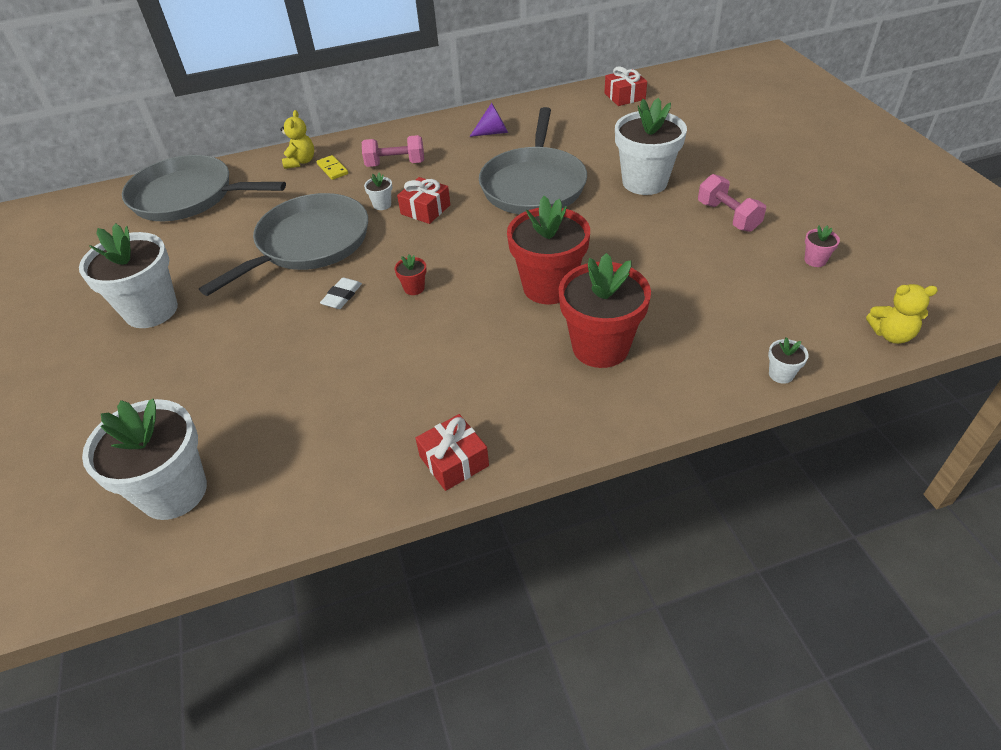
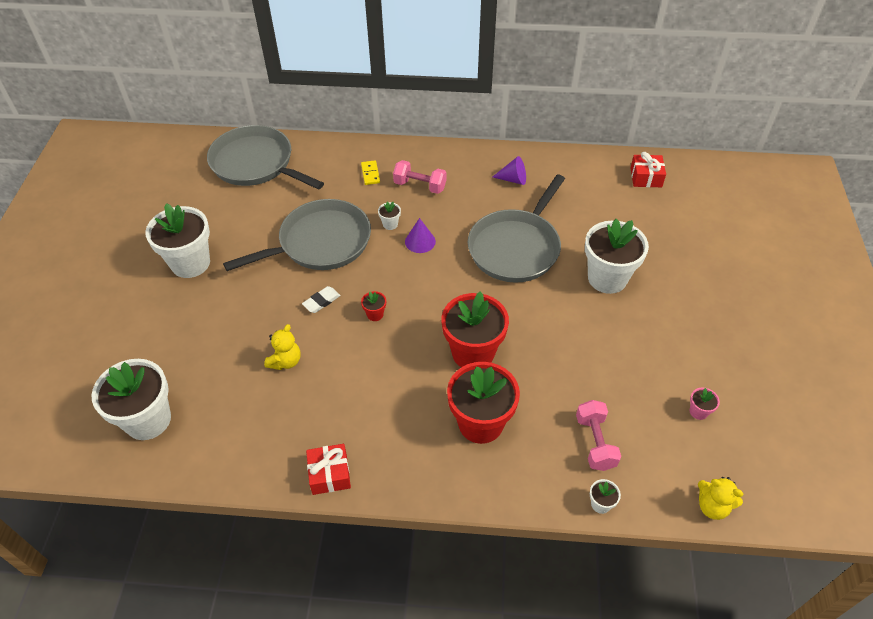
camera: 20 degrees right, 5 degrees up
(300, 162) = (350, 157): yellow teddy bear -> yellow teddy bear (285, 361)
(425, 209) = (420, 241): red gift -> purple cone
(728, 216) = (654, 340): pink dumbbell -> pink dumbbell (595, 442)

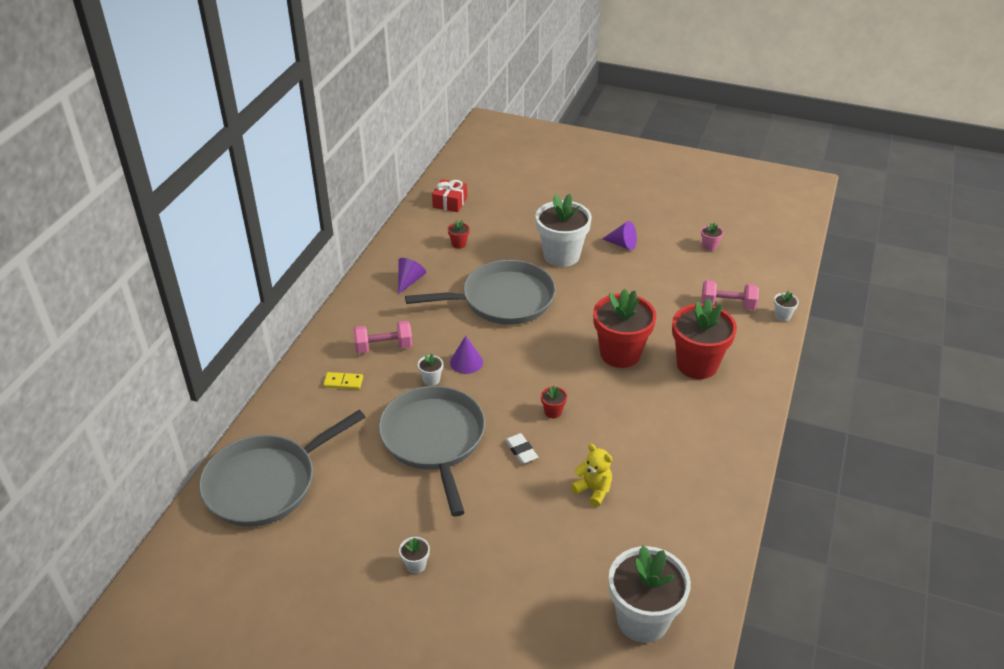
camera: 75 degrees left, 10 degrees down
(190, 263) = (416, 565): white flower pot -> white flower pot, size x0.40
(329, 474) = (733, 473): red gift -> none
(420, 186) = (384, 347): pink dumbbell -> pink dumbbell turned 45 degrees clockwise
(516, 248) = (503, 299): grey pan -> grey pan turned 60 degrees counterclockwise
(583, 199) = (459, 244): none -> red flower pot
(655, 326) = (622, 244): none -> purple cone
(712, 506) = (790, 264): yellow teddy bear -> none

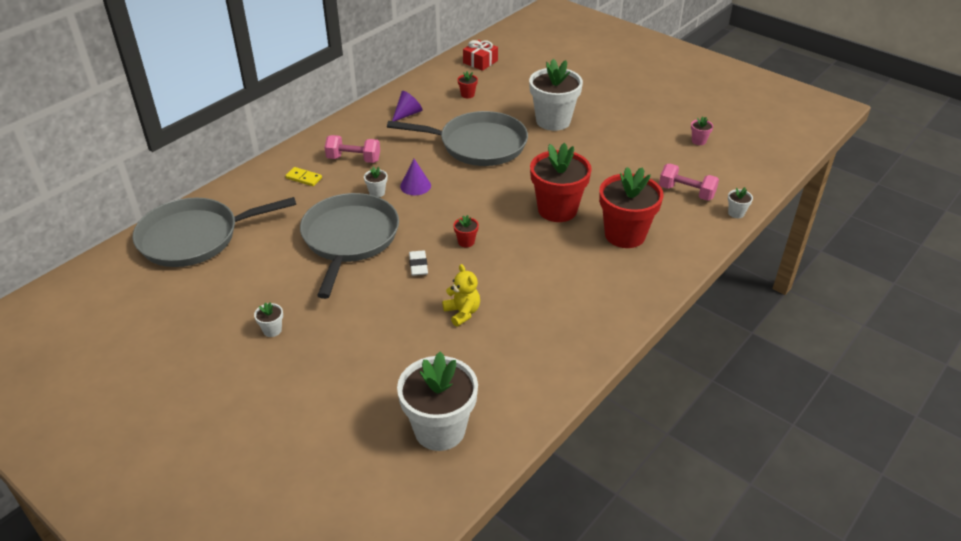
camera: 20 degrees right, 0 degrees up
(622, 244) = (615, 123): purple cone -> none

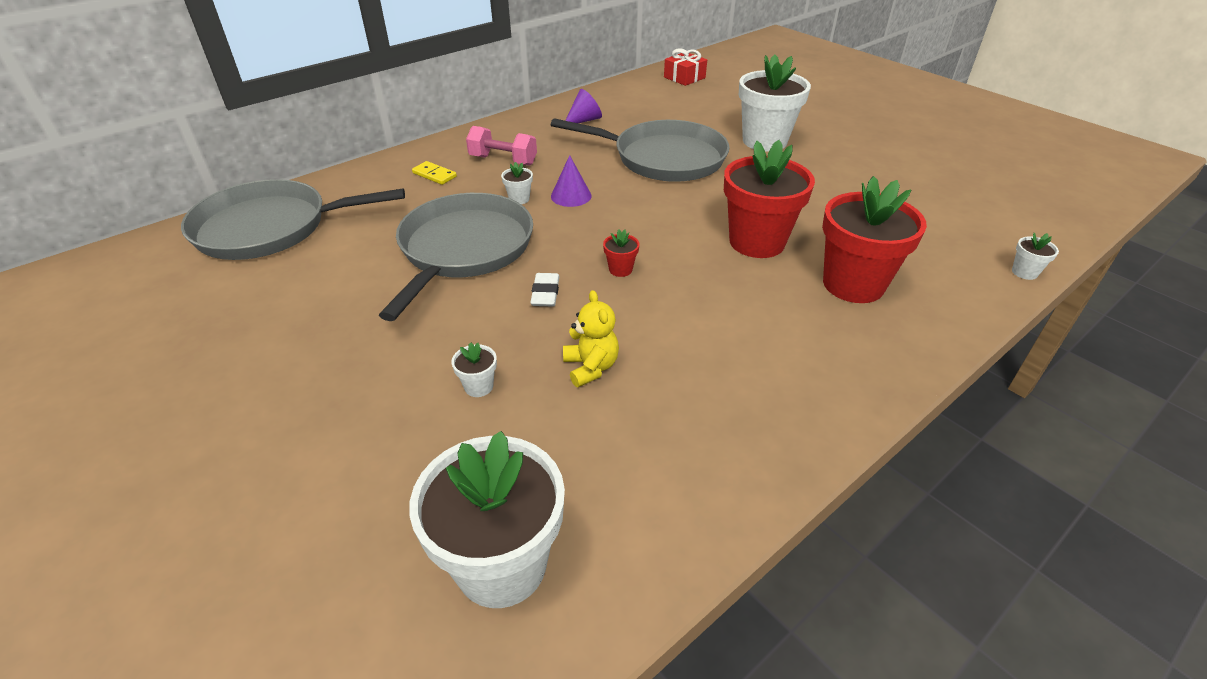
camera: 10 degrees right, 0 degrees up
(272, 330) = (308, 358): white flower pot -> white flower pot (479, 386)
(467, 95) = (662, 107): red flower pot -> none
(686, 192) = (946, 238): pink dumbbell -> none
(699, 141) = (962, 178): pink flower pot -> none

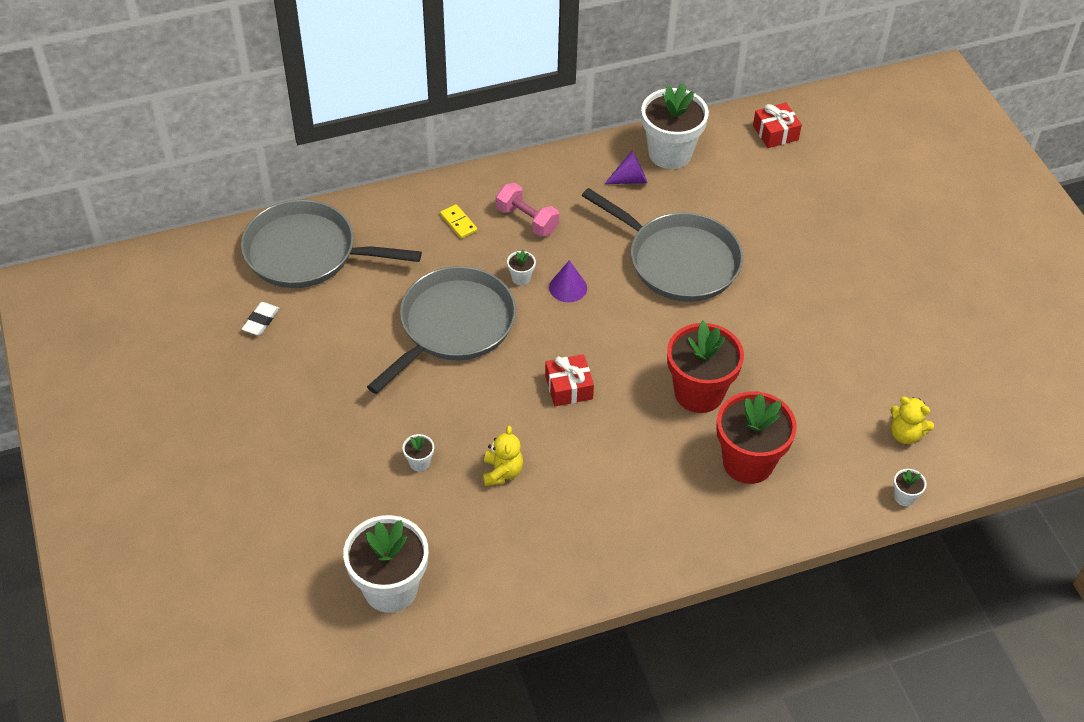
camera: 20 degrees right, 10 degrees up
(545, 293) = (499, 393): white eraser -> white eraser (261, 321)
(620, 269) = (568, 387): red flower pot -> red gift
(764, 141) = (794, 264): white flower pot -> white flower pot (670, 153)
(971, 226) = (905, 434): none -> yellow teddy bear

